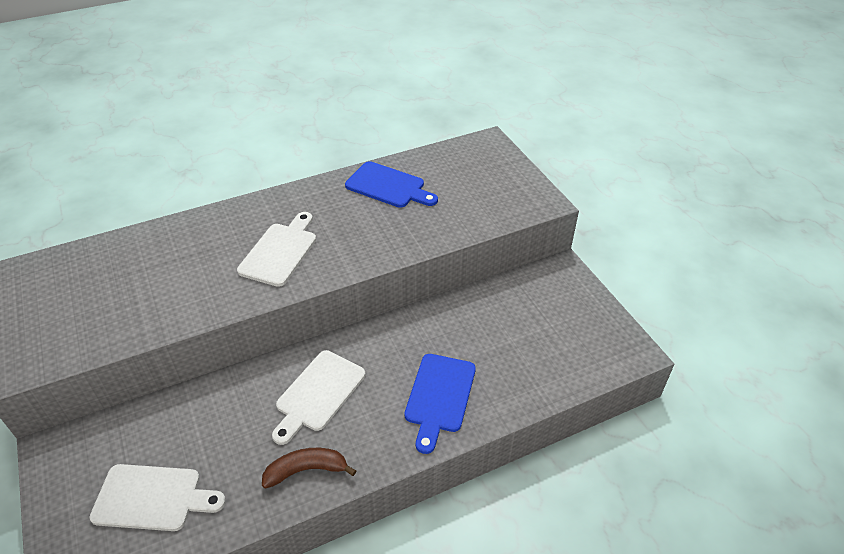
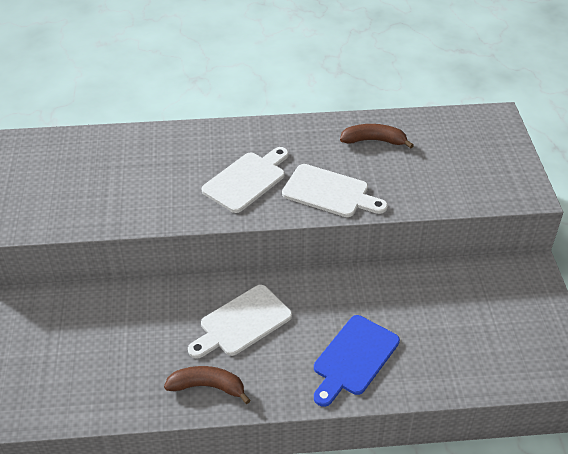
camera: 20 degrees right, 0 degrees up
(152, 498) = (72, 369): white cutting board -> white cutting board (329, 192)
(388, 186) = (374, 141): blue cutting board -> brown banana

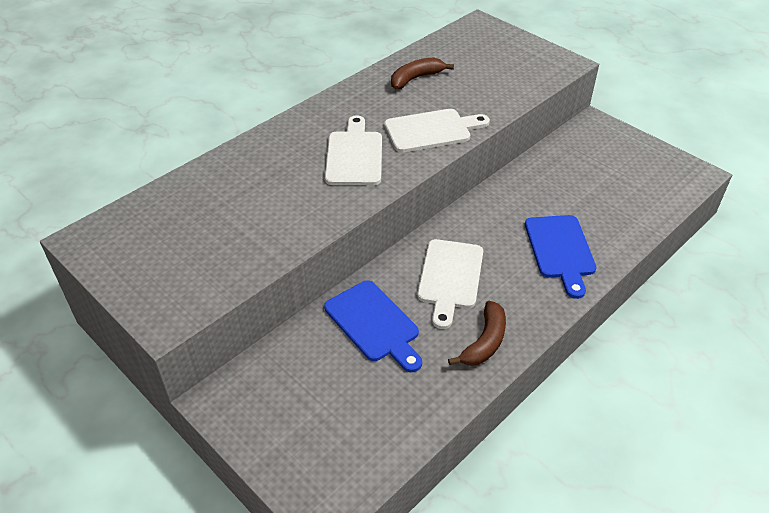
camera: 40 degrees left, 0 degrees up
(150, 320) = (374, 324): none -> blue cutting board
(207, 387) = (484, 342): brown banana -> brown banana turned 150 degrees clockwise

